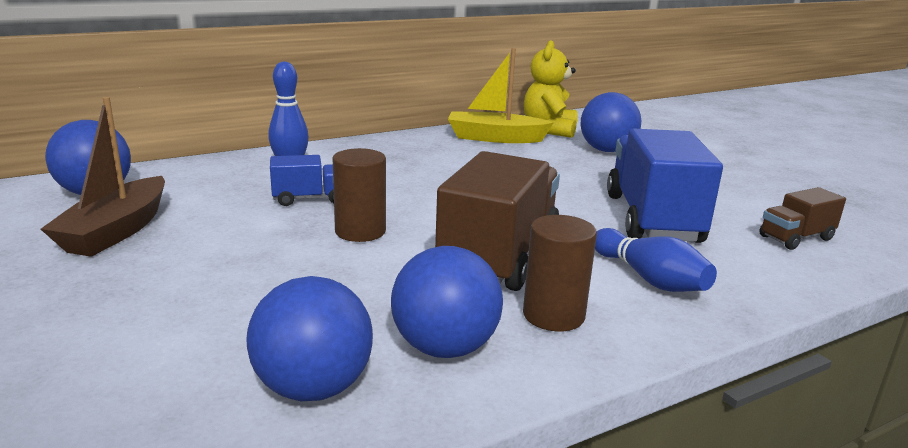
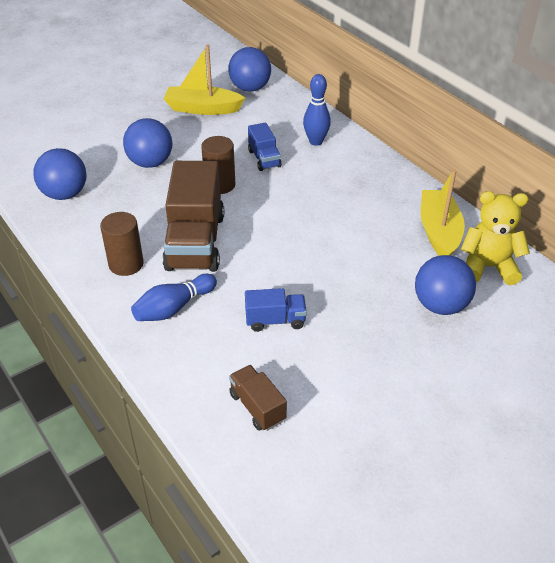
camera: 85 degrees right, 20 degrees up
(116, 231) = (203, 108): brown boat -> yellow boat
(445, 348) = (94, 227): blue ball -> blue ball (150, 163)
(499, 256) = (195, 242): brown truck -> brown truck turned 75 degrees clockwise
(652, 218) = (275, 320): blue truck -> blue truck, size x0.49

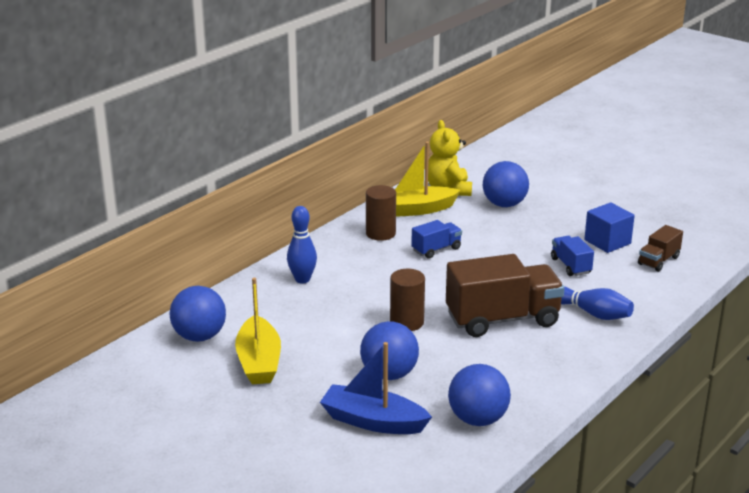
camera: 105 degrees left, 15 degrees down
(98, 146) = (373, 421): none -> blue boat
(126, 264) = (558, 350): brown cylinder -> brown cylinder (380, 233)
(264, 159) = (347, 304): blue truck -> blue truck (436, 249)
(320, 373) = (607, 242): none -> blue cube

